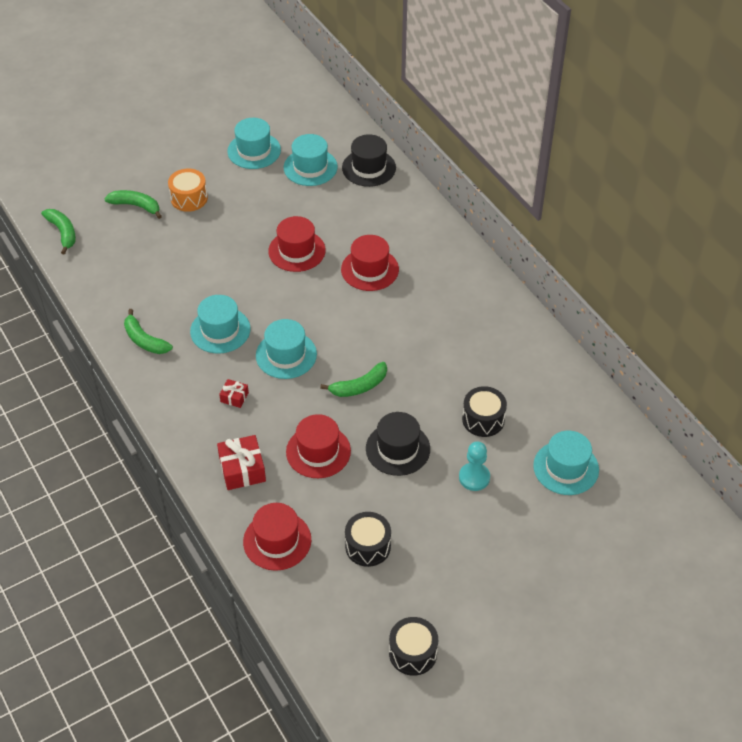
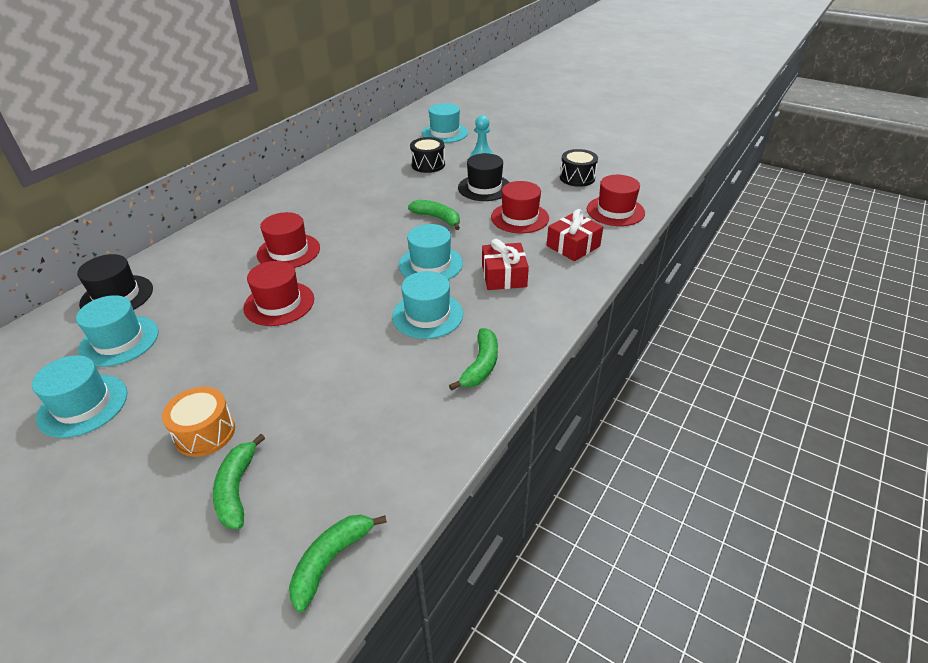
camera: 115 degrees left, 10 degrees down
(234, 397) = (504, 276): red gift -> red gift, size x1.81
(413, 653) = (629, 147): black drum -> none

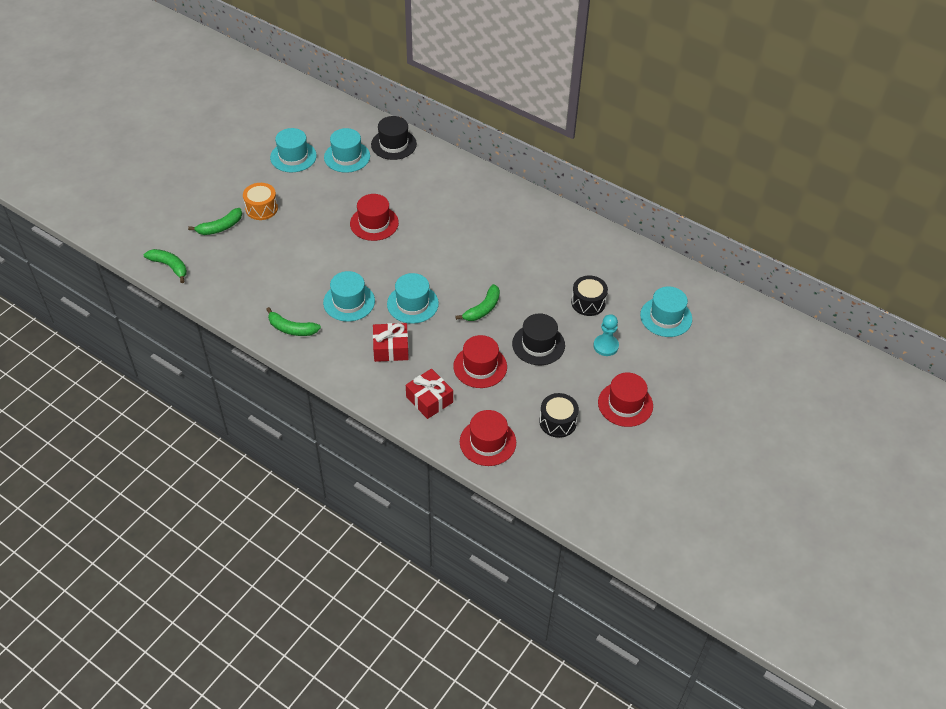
camera: 90 degrees right, 10 degrees up
(237, 489) = (220, 227): green banana -> green banana turned 150 degrees clockwise
(288, 251) = (439, 220): red hat -> red hat (625, 404)

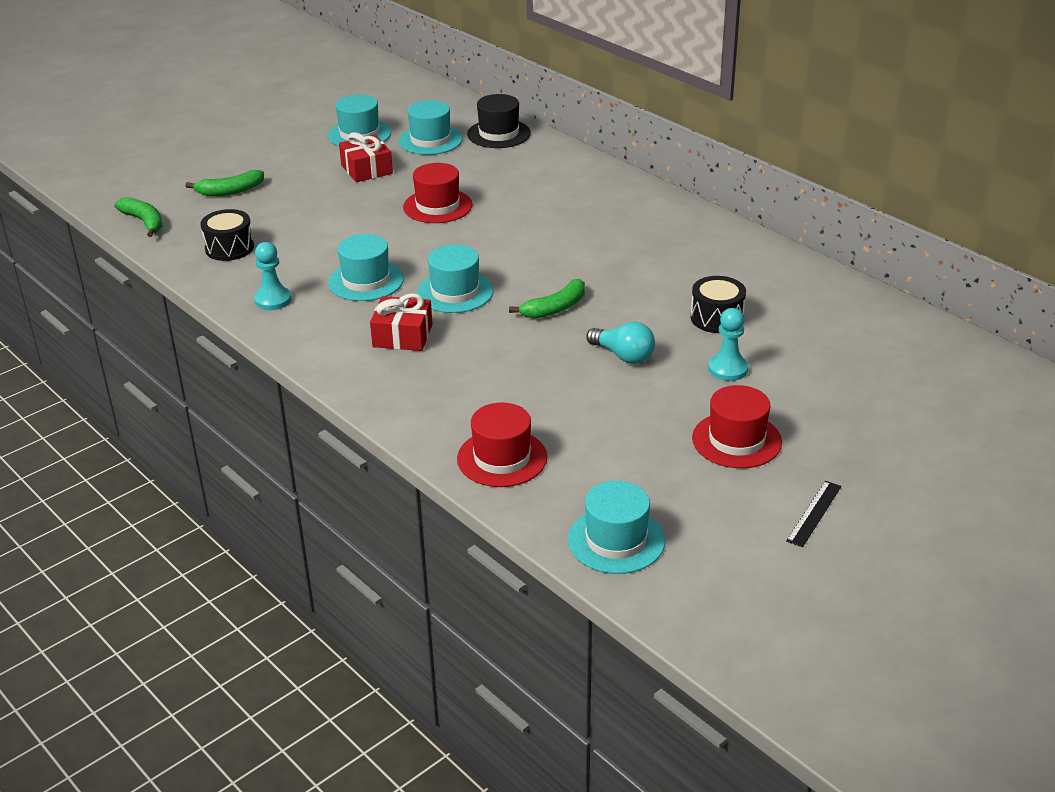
camera: 15 degrees right, 15 degrees down
(261, 208) = (293, 178): orange drum -> none
(291, 329) = (273, 300): green banana -> turquoise pawn
(429, 399) = (434, 398): red gift -> red gift (367, 169)
(480, 366) = (525, 370): red hat -> none
(538, 344) = (623, 356): black hat -> turquoise light bulb
(557, 422) = (621, 448): black drum -> black drum (229, 248)
(666, 317) = (834, 347): turquoise hat -> turquoise hat (616, 540)
(683, 454) = (814, 513): none -> black ruler

